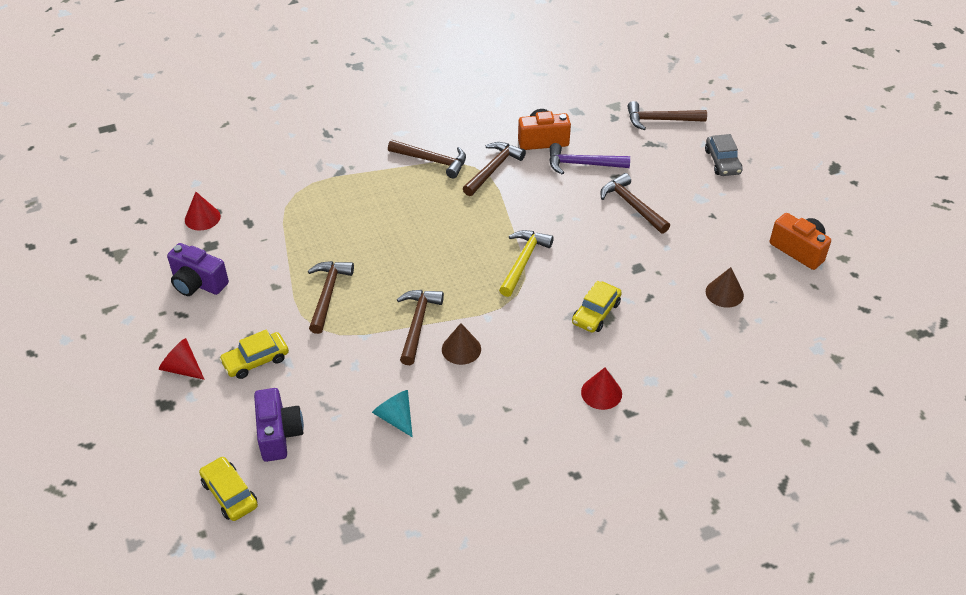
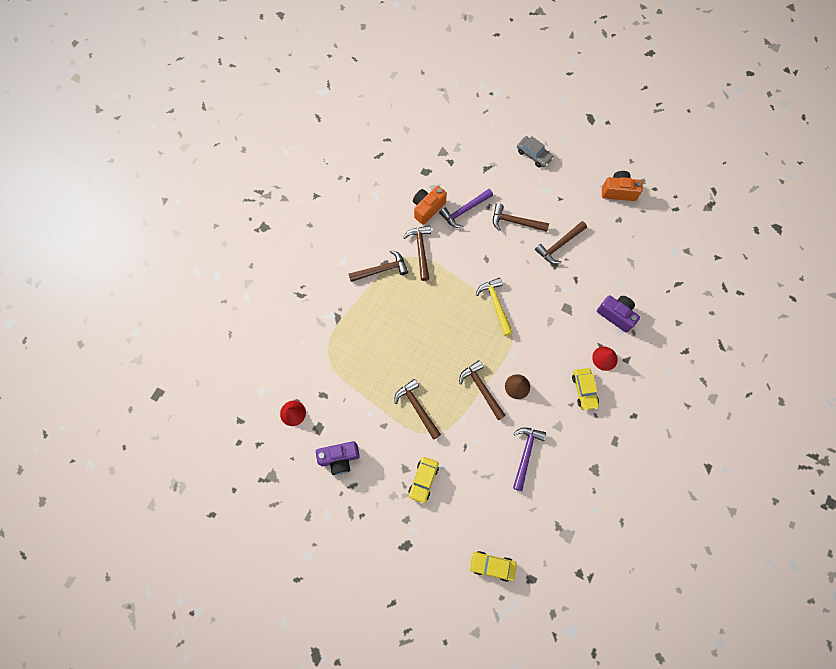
camera: 40 degrees left, 25 degrees up
(182, 368) = (390, 517): red cone -> none
(279, 434) = (480, 513): purple camera -> purple camera (616, 315)
(395, 417) = (525, 454): turquoise cone -> purple hammer
(596, 313) = (560, 310): yellow car -> yellow car (584, 390)
(660, 120) = (476, 145): brown hammer -> brown hammer (559, 245)
(724, 293) = (607, 248): brown cone -> none

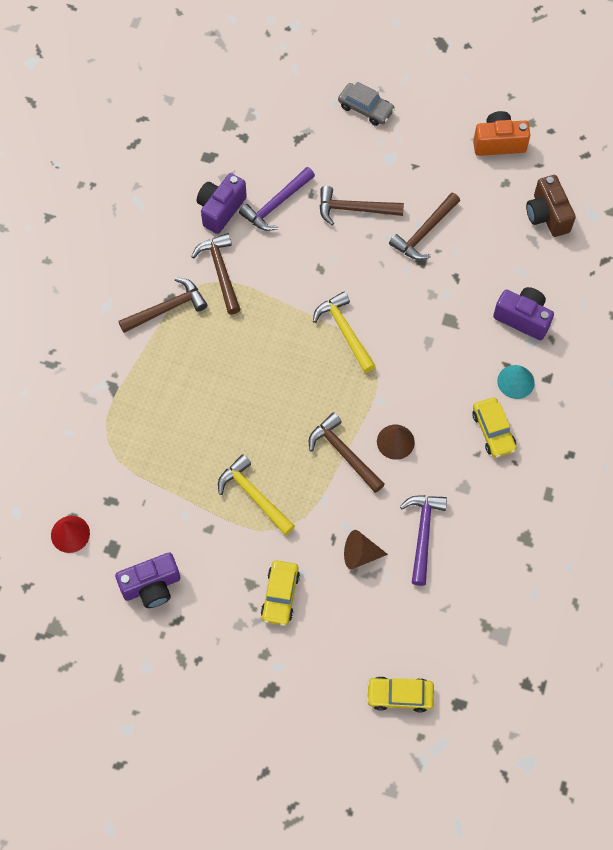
camera: 10 degrees left, 5 degrees down
(417, 408) = (254, 495): brown hammer -> yellow hammer
(427, 208) = (221, 209): orange camera -> purple camera
(481, 461) = (360, 554): none -> brown cone
(604, 358) = (515, 381): red cone -> turquoise cone
(643, 246) = (547, 215): none -> brown camera

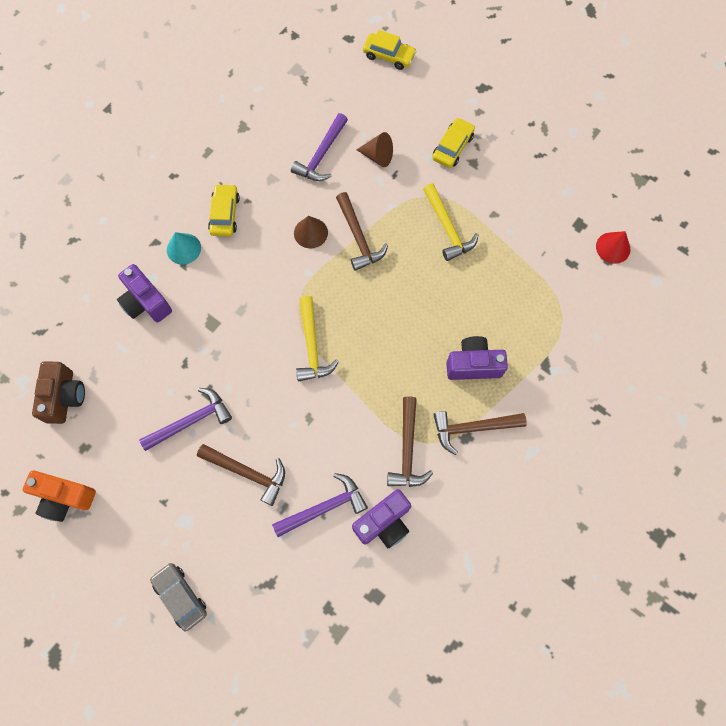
camera: 160 degrees left, 5 degrees up
(151, 586) = (554, 186): purple camera -> purple camera (473, 365)
(424, 232) = (191, 421): brown hammer -> purple hammer

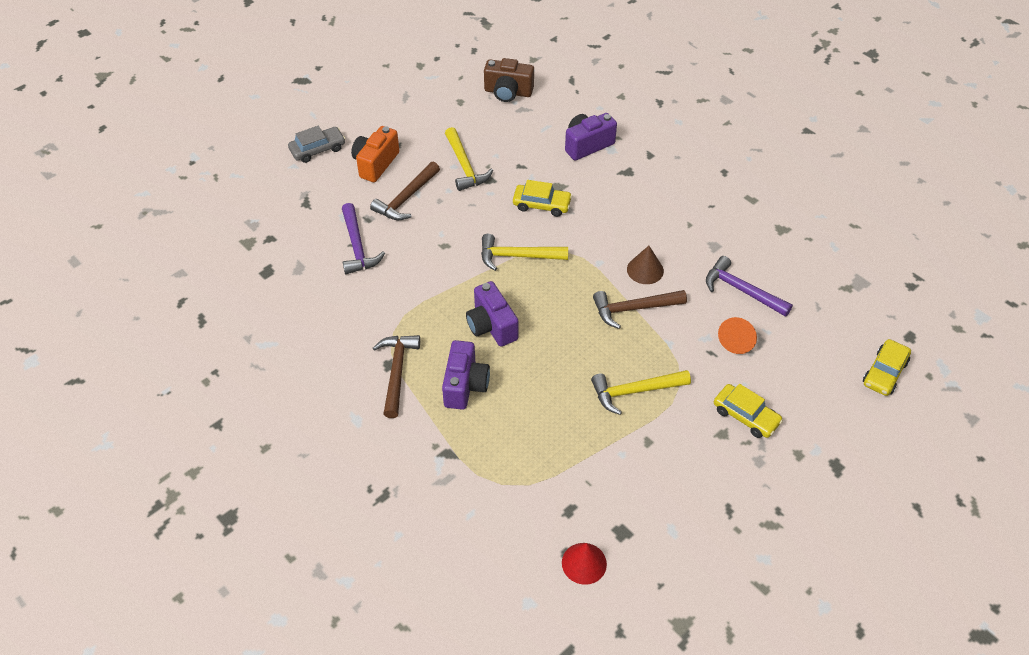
camera: 100 degrees right, 20 degrees down
(65, 497) = (421, 89): orange camera -> orange camera (375, 163)
(183, 248) = (640, 173): turquoise cone -> none
(191, 421) = (464, 166): purple hammer -> yellow hammer
(225, 214) = (675, 206): yellow car -> yellow car (541, 205)
(378, 156) = (737, 341): brown cone -> orange cone
(384, 523) = (328, 287): purple camera -> purple camera (491, 326)
(407, 449) = (391, 315): brown hammer -> none

